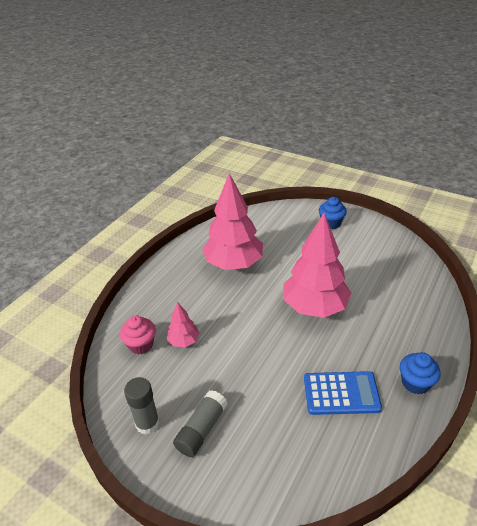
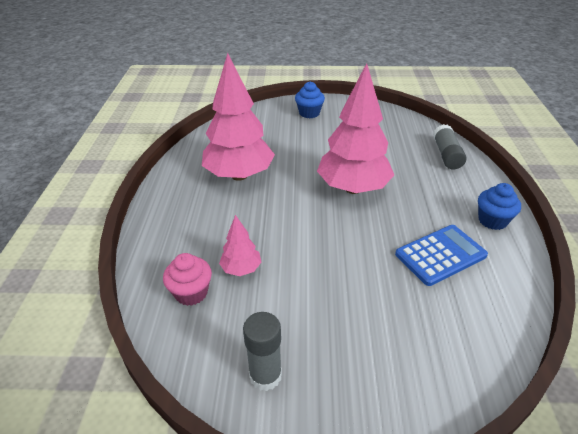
camera: 30 degrees left, 0 degrees up
(202, 429) = (334, 352): grey glue stick -> grey glue stick (446, 155)

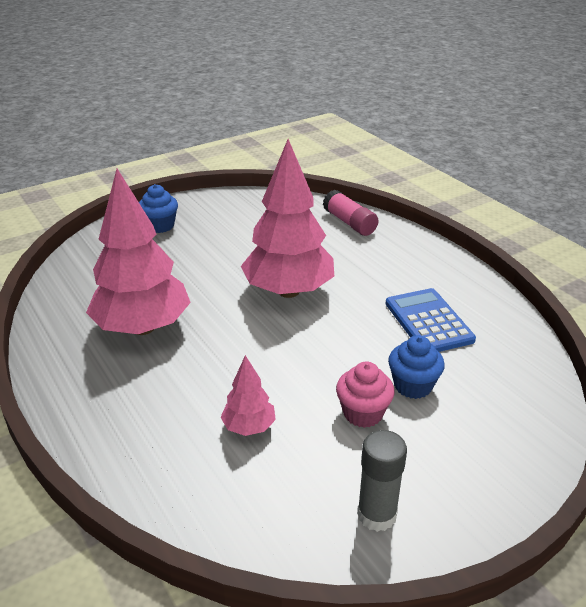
camera: 35 degrees left, 5 degrees down
(191, 293) = (216, 480): pink cupcake -> pink cupcake (363, 413)
(440, 255) = (428, 321): blue calculator -> blue calculator turned 45 degrees counterclockwise
(446, 155) = (349, 223): grey glue stick -> pink glue stick
(492, 220) = (443, 271): blue cupcake -> blue cupcake (413, 385)

